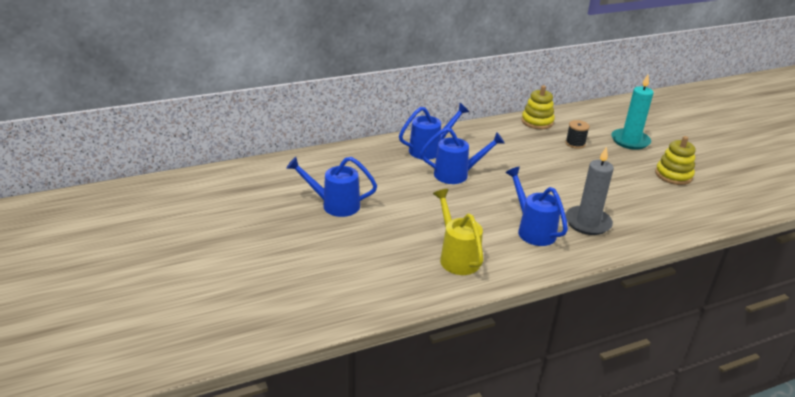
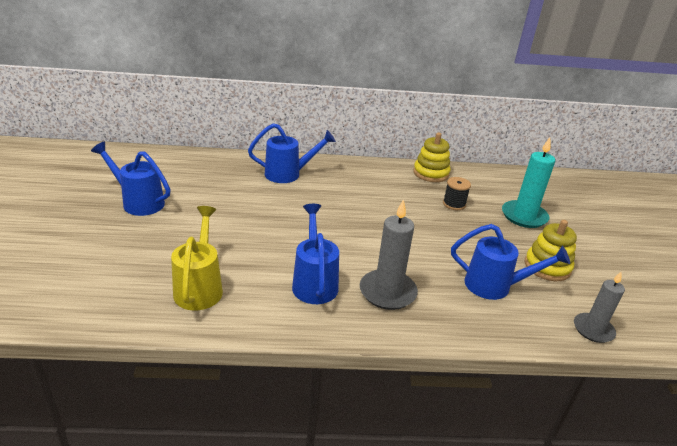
camera: 20 degrees right, 0 degrees up
(456, 174) = (290, 203): blue watering can -> blue watering can (494, 286)
(731, 210) = (593, 329): none -> grey candle

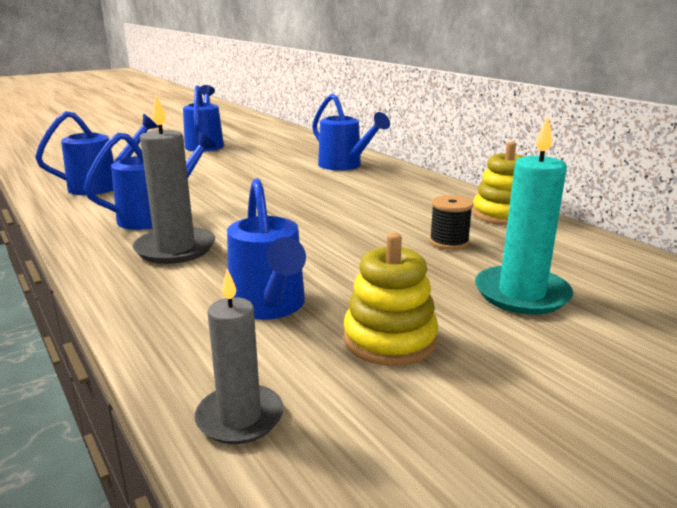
camera: 60 degrees right, 10 degrees down
(200, 287) = (102, 186): yellow watering can -> blue watering can

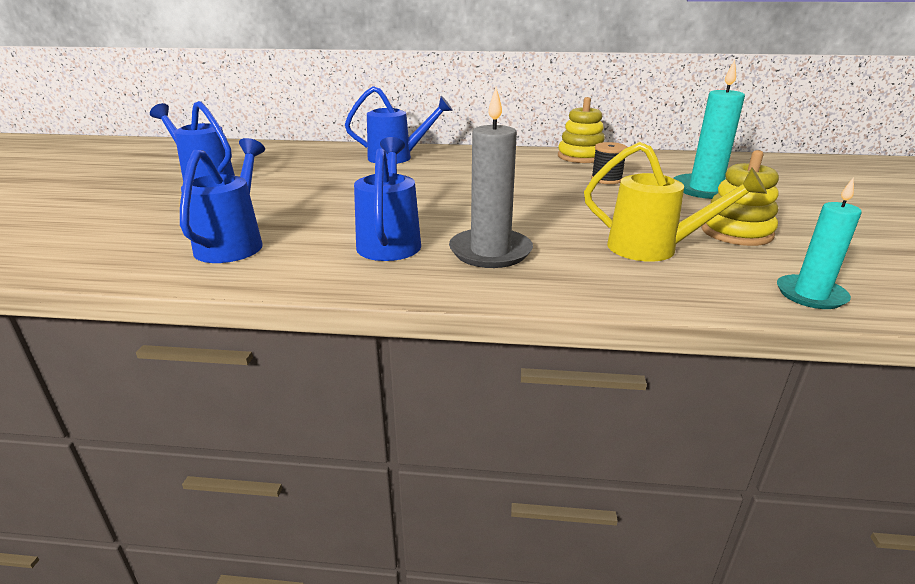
camera: 50 degrees left, 5 degrees up
(240, 417) = (810, 295): grey candle -> turquoise candle
(269, 306) = (652, 249): blue watering can -> yellow watering can

